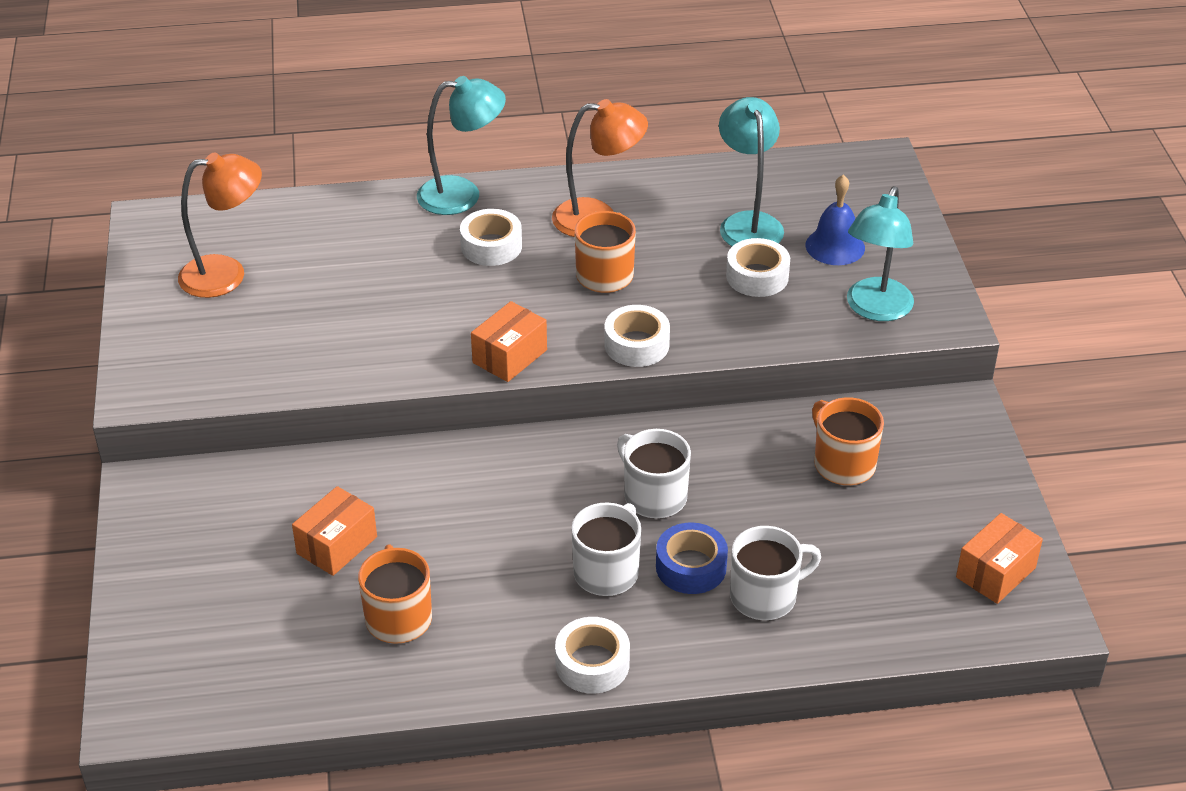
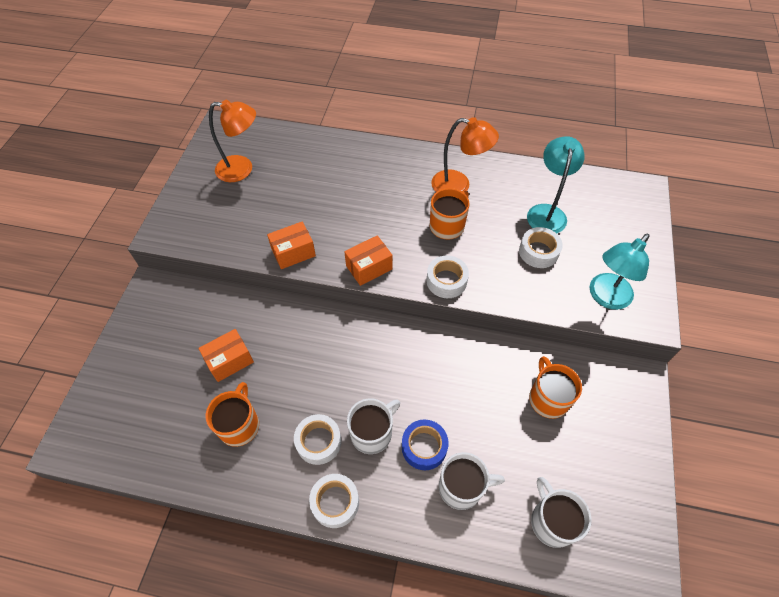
camera: 20 degrees right, 15 degrees up
(462, 195) = (389, 151): turquoise lamp -> none
(491, 246) = (390, 188): white tape -> white tape (318, 442)
(654, 496) = (422, 385): white mug -> white mug (552, 521)
(835, 246) = (595, 243): blue bell -> none
(995, 572) = (621, 522): orange box -> orange box (293, 252)

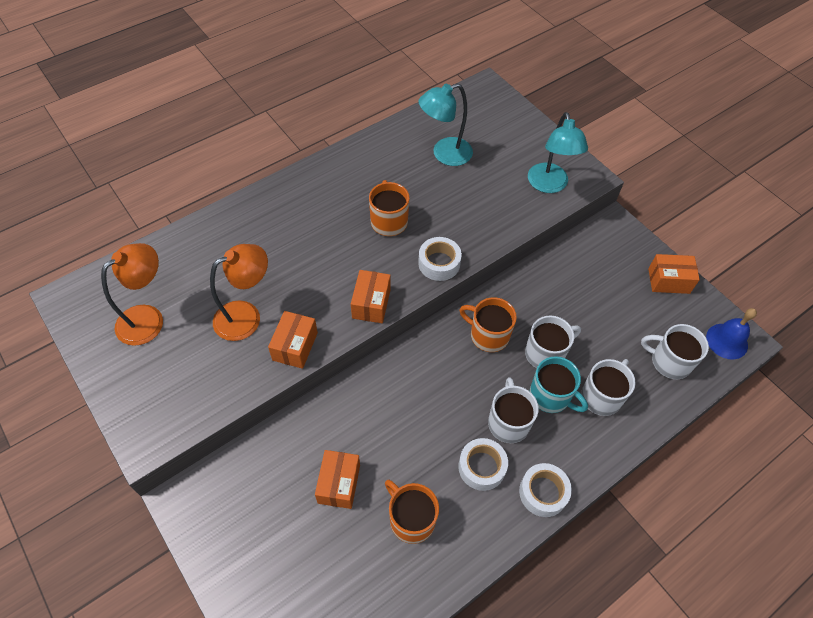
camera: 50 degrees left, 0 degrees up
(424, 447) = (550, 396): blue tape -> turquoise mug
(458, 186) = (358, 183): orange lamp -> orange lamp (246, 316)
(458, 415) = (545, 353): none -> white mug
(538, 252) = (473, 188): white tape -> none
(546, 212) = (444, 154): turquoise lamp -> turquoise lamp turned 75 degrees counterclockwise
(548, 398) = (582, 288): orange mug -> orange mug (488, 335)
(628, 560) = (727, 341): none -> blue bell
(635, 463) = (668, 281): none -> orange box

